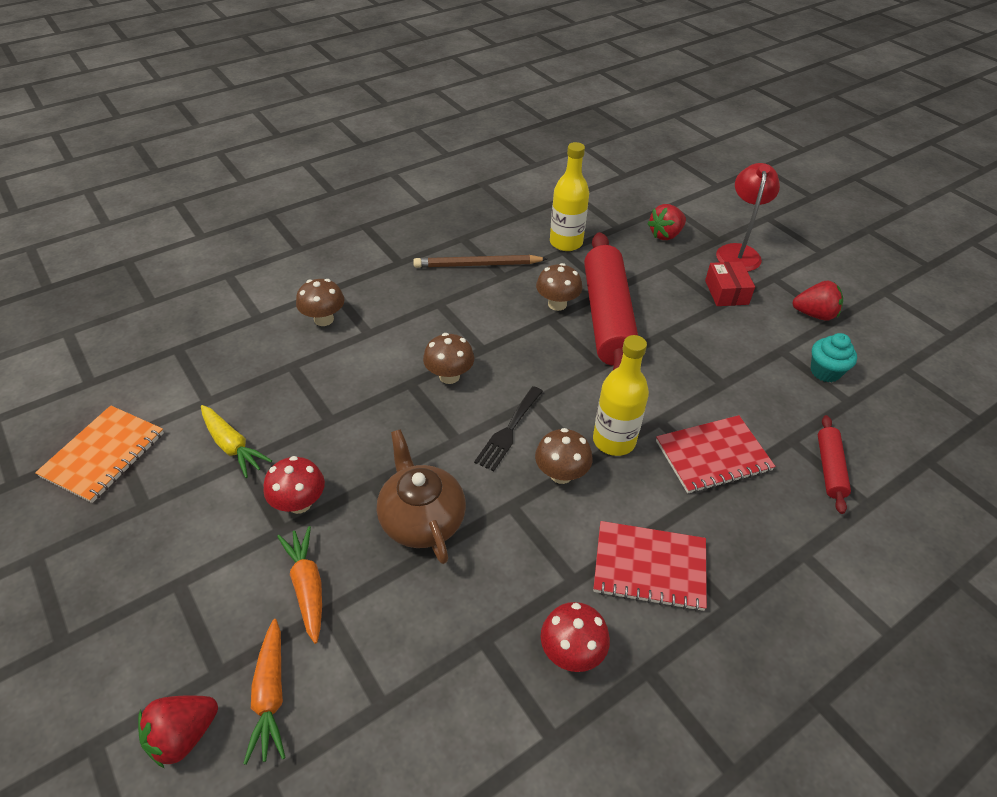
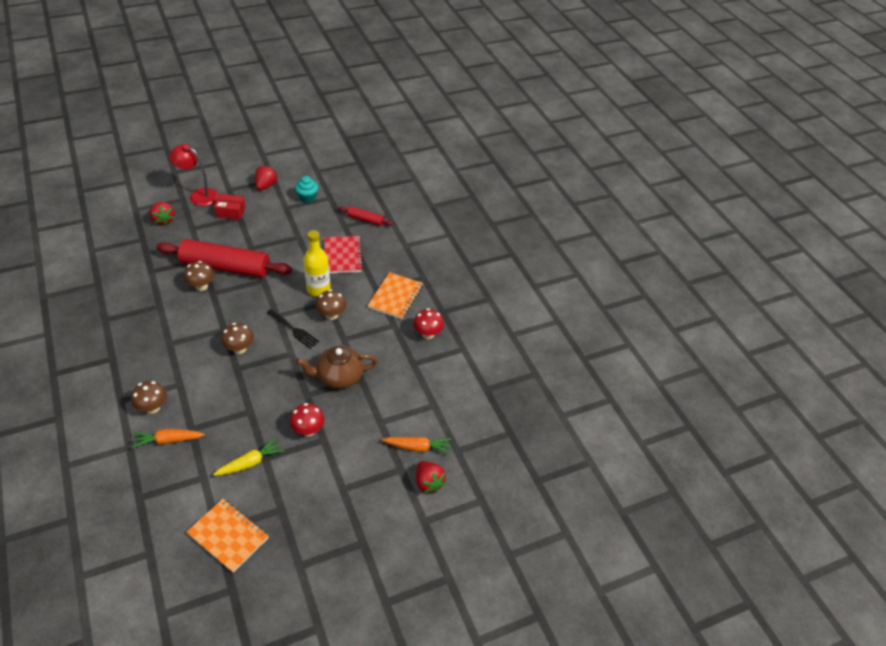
camera: 80 degrees left, 0 degrees up
(307, 586) = (363, 429): orange carrot -> orange carrot (168, 440)
(478, 265) = (140, 316): brown pencil -> none
(566, 242) = (143, 268): yellow bottle -> none
(649, 567) = (395, 297): red notebook -> orange notebook

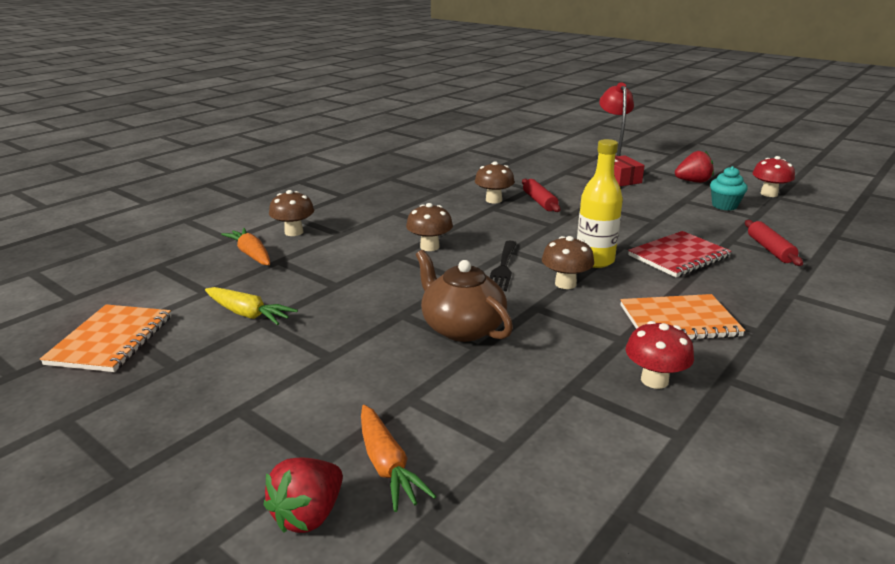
camera: 65 degrees right, 20 degrees down
(164, 220) = (552, 159): red strawberry -> none
(225, 267) = (539, 201): red rolling pin -> red rolling pin, size x0.46
(308, 430) = (337, 337): red mushroom -> red mushroom (769, 194)

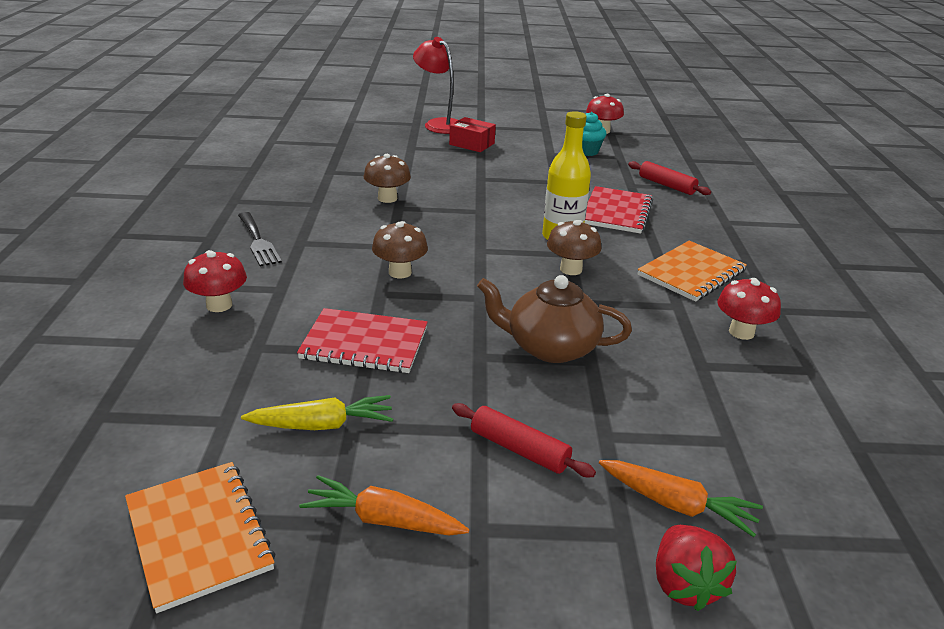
camera: 40 degrees left, 5 degrees up
(251, 254) = (208, 352): orange carrot -> orange carrot (383, 520)
(294, 232) = (219, 305): brown mushroom -> red mushroom
(341, 280) = (364, 343): none -> red notebook
(503, 268) = (499, 272): black fork -> black fork (258, 241)
(539, 201) = (433, 188): red rolling pin -> red rolling pin (519, 449)
(693, 181) = (533, 132): red strawberry -> none

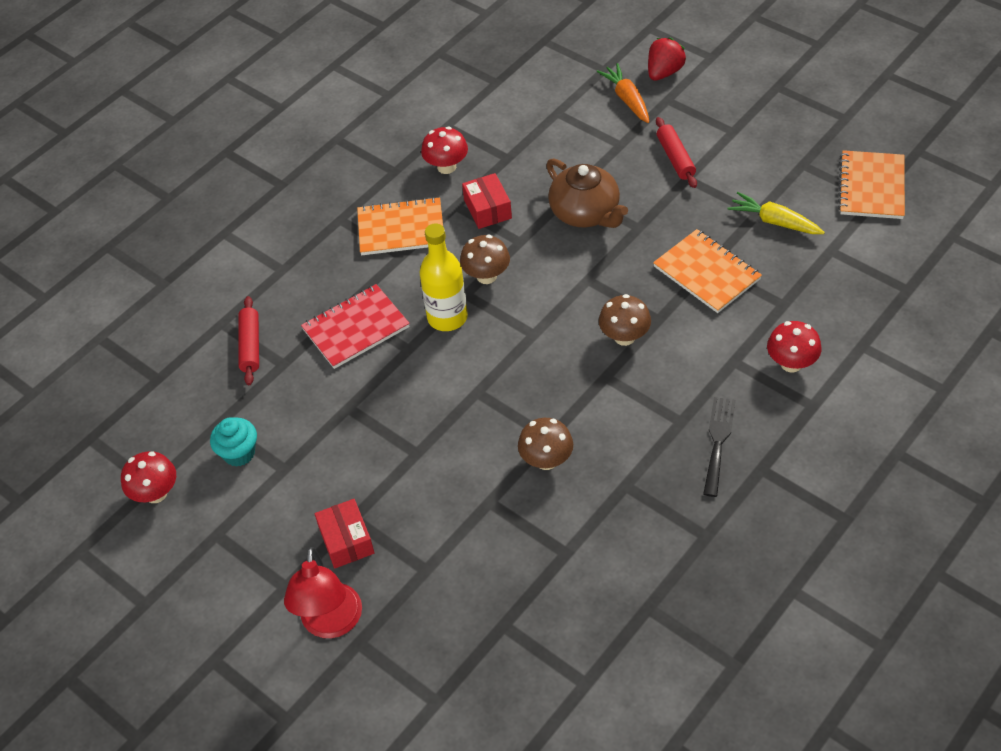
camera: 135 degrees left, 20 degrees up
(364, 343) = (706, 273): red notebook -> orange notebook
(383, 520) = (776, 155): orange carrot -> none
(646, 314) = (487, 209): none -> red box

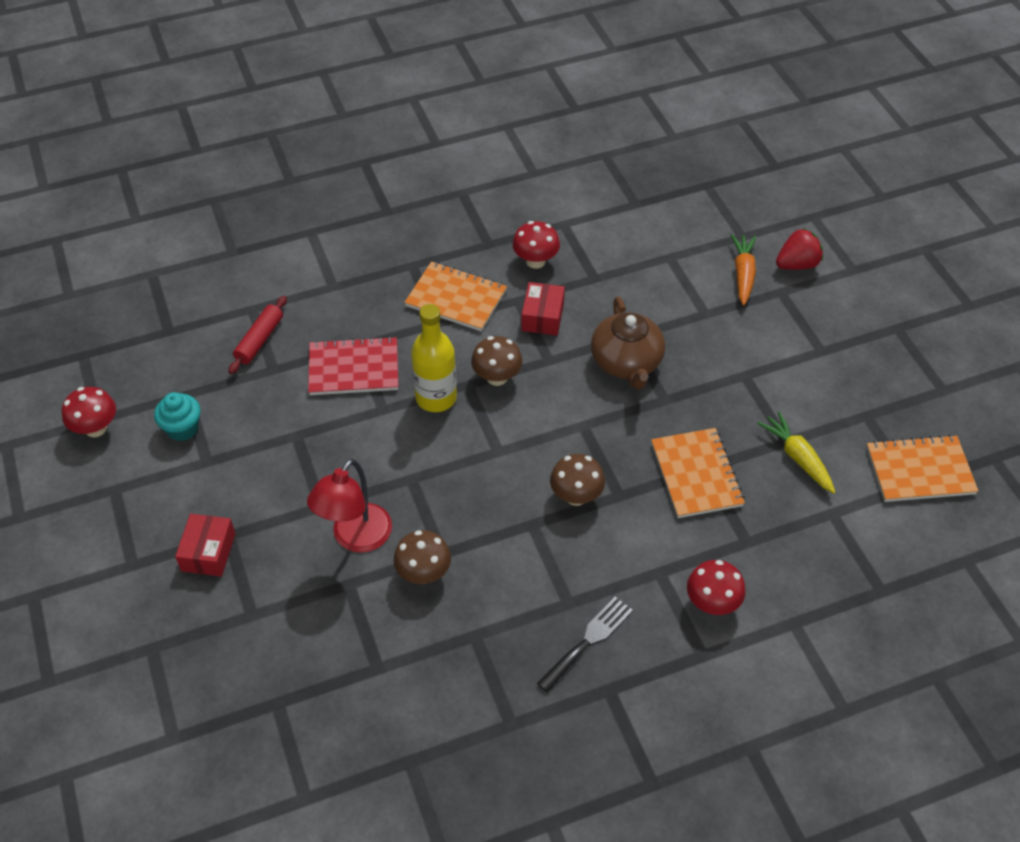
camera: 25 degrees right, 0 degrees up
(331, 624) = (143, 618): red lamp -> red lamp (355, 538)
(675, 158) = (747, 351): red rolling pin -> none
(871, 187) = (920, 471): orange notebook -> orange notebook turned 45 degrees clockwise

